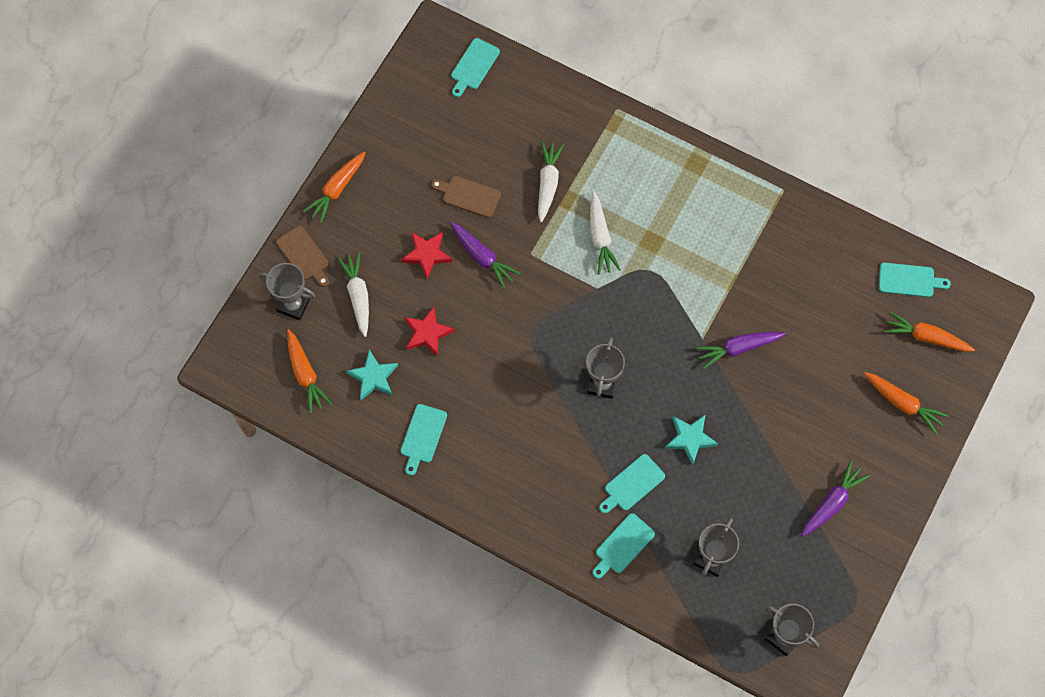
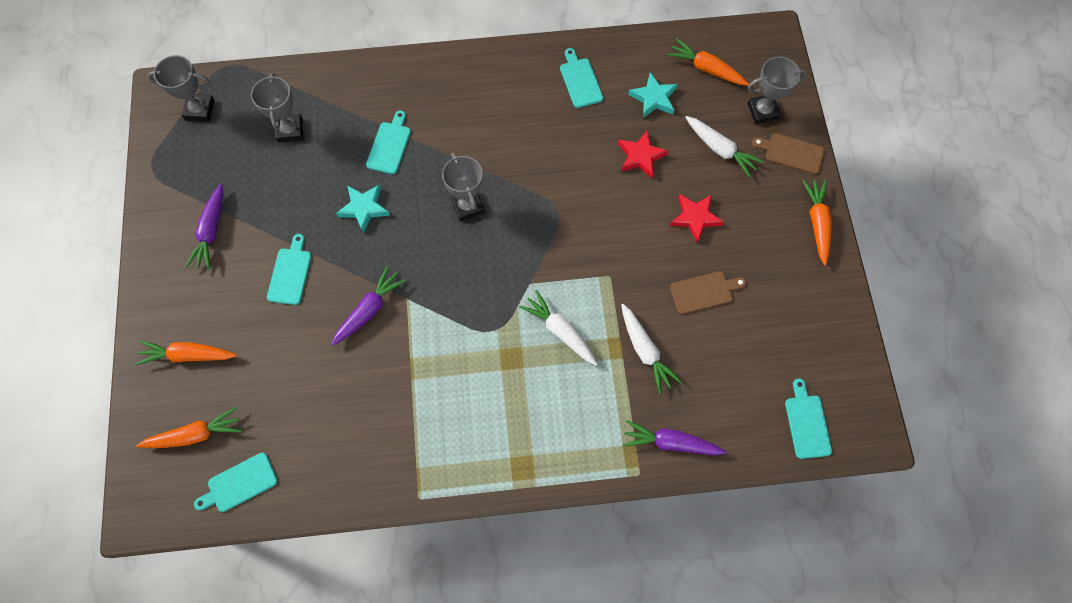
camera: 145 degrees right, 0 degrees up
(482, 257) = (648, 246): purple carrot -> purple carrot (670, 442)
(622, 545) = (367, 98): turquoise cutting board -> turquoise cutting board (290, 273)

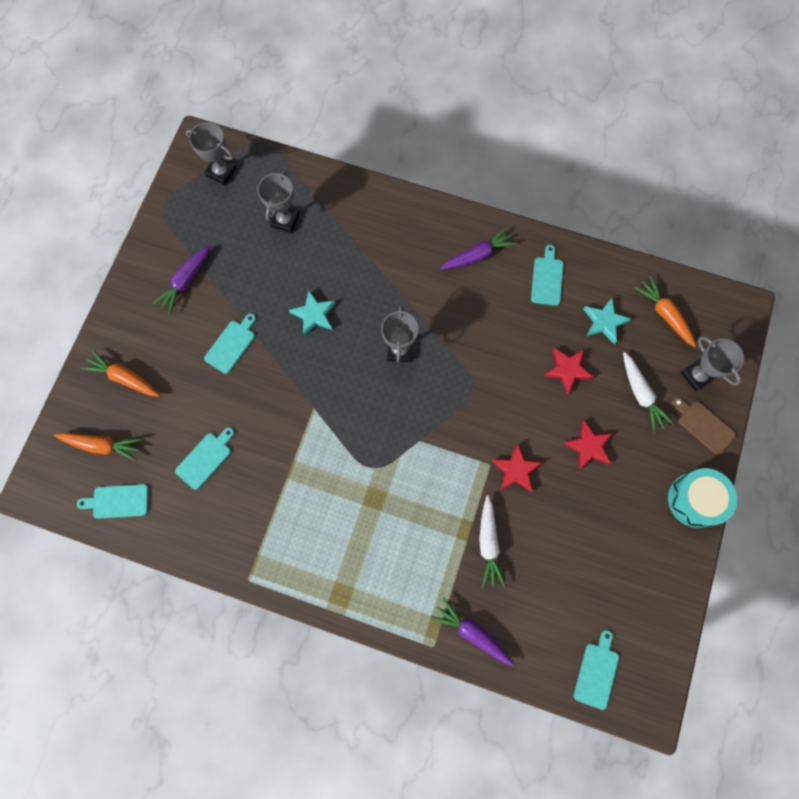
camera: 25 degrees right, 5 degrees up
(369, 310) = (279, 404): purple carrot -> purple carrot (477, 255)
(389, 145) = (359, 268): turquoise cutting board -> turquoise cutting board (205, 459)
(560, 331) = (425, 494): white carrot -> none
(637, 270) = (516, 470): none -> red star
(704, 292) = (564, 516): brown cutting board -> none
(763, 111) = (697, 375): grey trophy -> grey trophy turned 45 degrees clockwise
(817, 223) = (695, 500): orange carrot -> turquoise drum

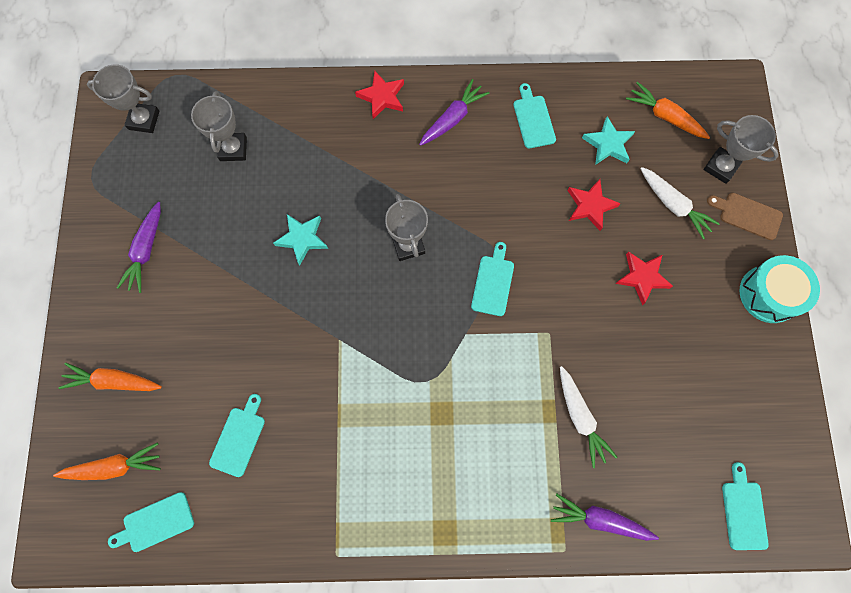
camera: 20 degrees left, 0 degrees up
(231, 345) = (223, 302): turquoise cutting board -> turquoise cutting board (493, 282)
(516, 470) = (578, 328): red star -> red star (382, 97)

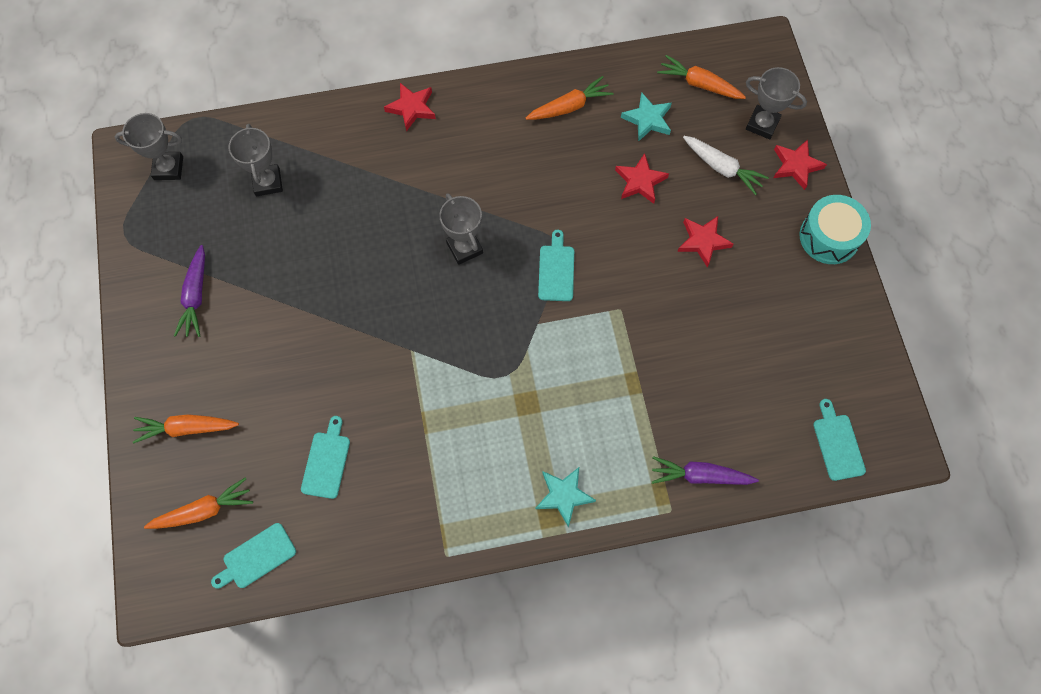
camera: 10 degrees left, 5 degrees down
(302, 239) = (355, 259): turquoise star -> turquoise star (564, 495)
(452, 119) = (487, 118): purple carrot -> none
(533, 119) = (569, 107): turquoise cutting board -> orange carrot
(580, 417) = (664, 383): white carrot -> none
(747, 215) = (796, 166): brown cutting board -> red star

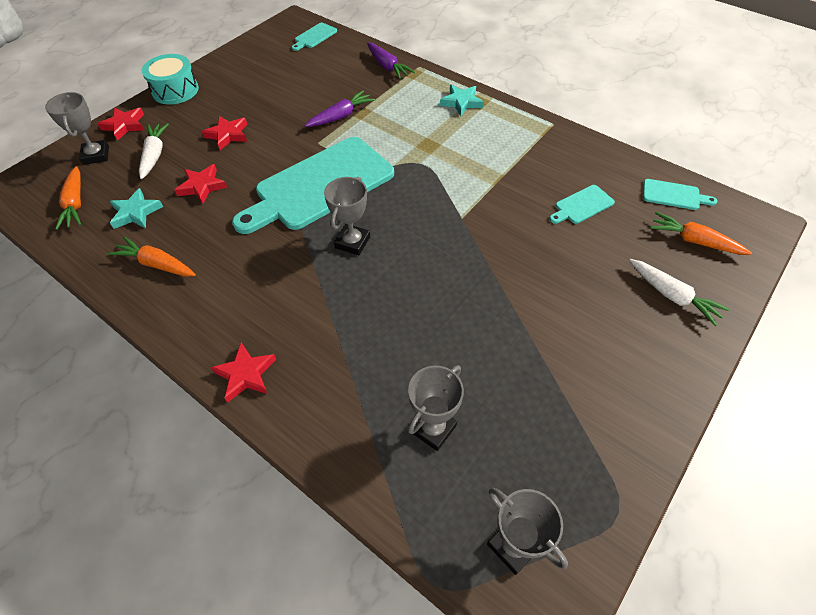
camera: 130 degrees left, 15 degrees down
(187, 428) = (672, 295): orange carrot -> white carrot
(196, 296) = (589, 385): purple carrot -> purple carrot (341, 116)
(556, 270) = (320, 185): turquoise cutting board -> turquoise cutting board, size x2.42

